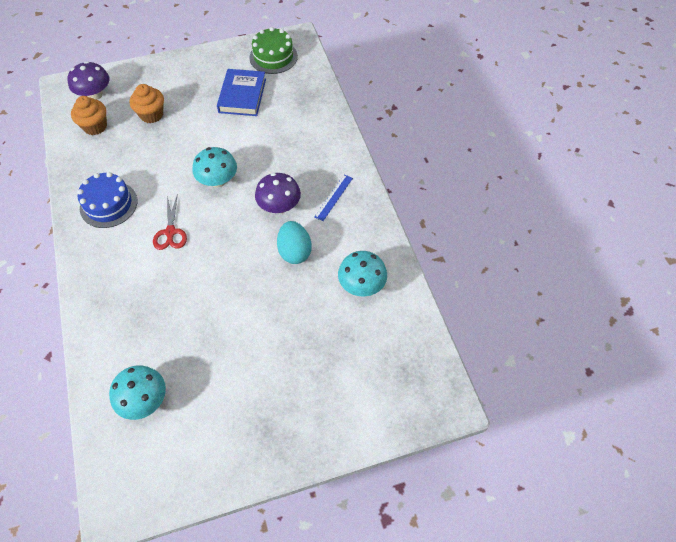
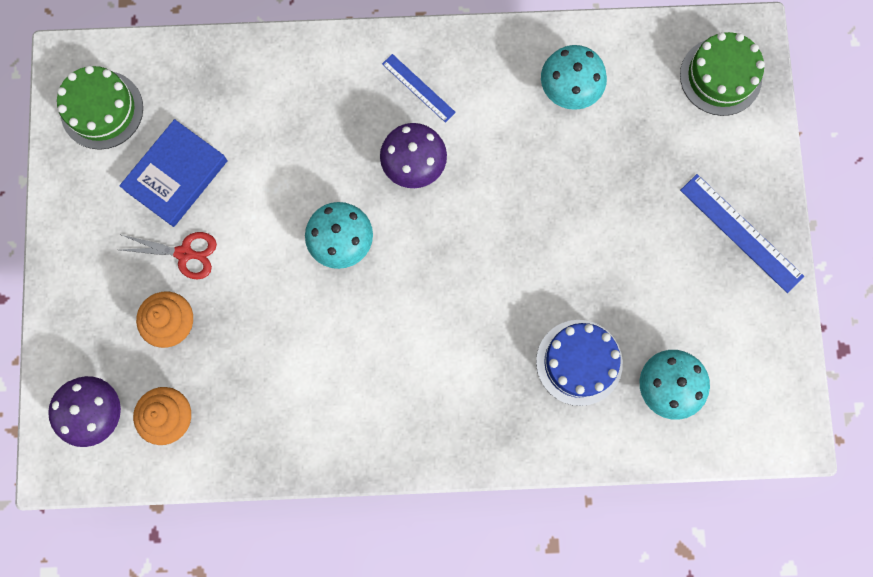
camera: 75 degrees left, 20 degrees up
(108, 204) = (341, 407): blue cake -> blue cake (579, 362)
(170, 232) = (417, 323): red scissors -> red scissors (184, 253)
(242, 96) = (176, 175): blue book -> blue book turned 75 degrees counterclockwise
(279, 431) = (741, 233): none -> blue ruler
(294, 251) = (496, 161): turquoise egg -> none
(407, 388) = (720, 76): none -> green cake

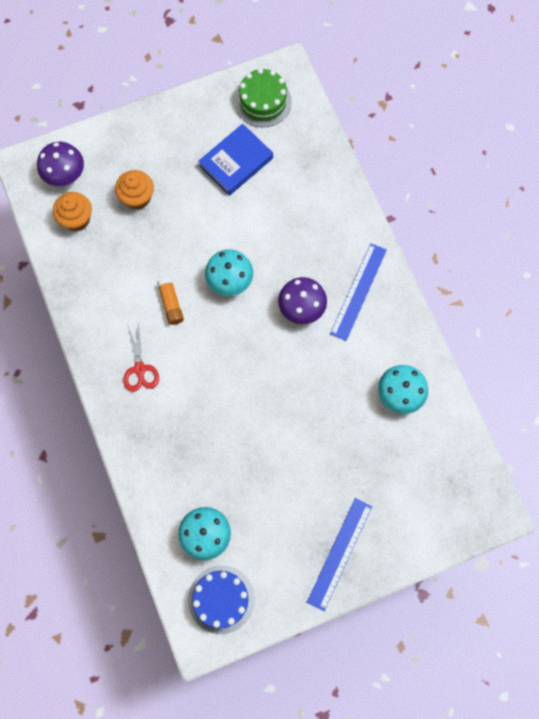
camera: 70 degrees right, 5 degrees down
(176, 175) = (236, 162): blue book -> blue book turned 60 degrees counterclockwise
(184, 253) = (186, 187): red scissors -> red scissors (140, 369)
(344, 329) = (171, 303): none -> orange glue stick
(418, 88) = (358, 291): blue ruler -> blue ruler, size x1.60
(579, 362) = (202, 467): blue cake -> blue cake (221, 599)
(720, 76) = (455, 500): green cake -> none

